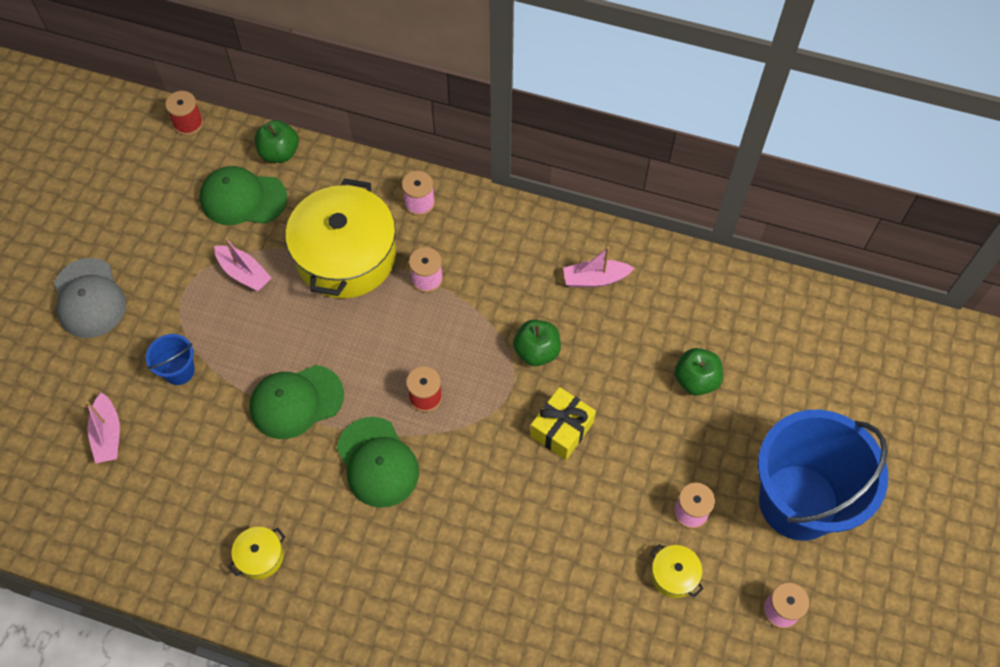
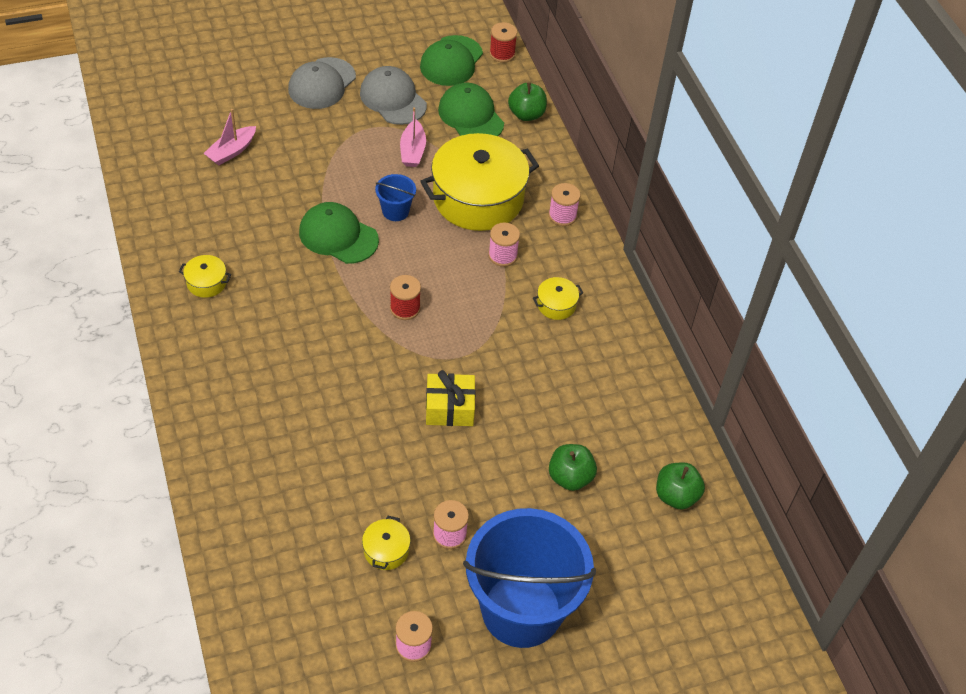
camera: 50 degrees right, 10 degrees down
(164, 249) = (393, 99): none -> grey cap
(179, 371) = (308, 160): blue bucket -> blue bucket (395, 211)
(377, 462) = (329, 309): green cap -> green cap (451, 61)
(513, 273) = (556, 305): none -> yellow pot
(536, 351) = (502, 356): green apple -> green apple (676, 496)
(595, 279) = (600, 361): pink boat -> none

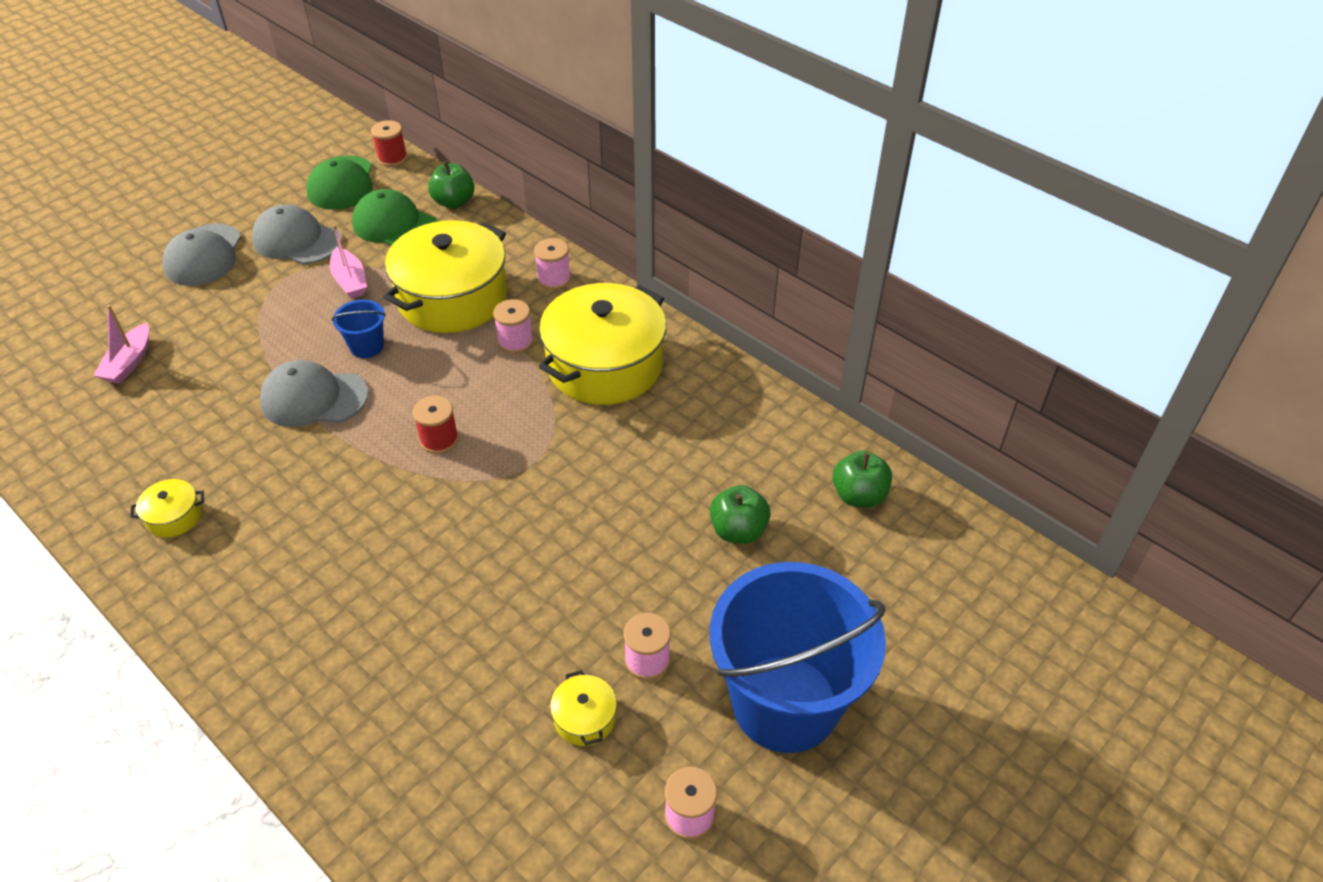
camera: 25 degrees left, 5 degrees down
(338, 236) = (314, 398): green cap -> grey cap
(449, 408) = (558, 521): yellow gift -> none
(556, 305) = (605, 365): yellow pot -> yellow pot, size x2.45

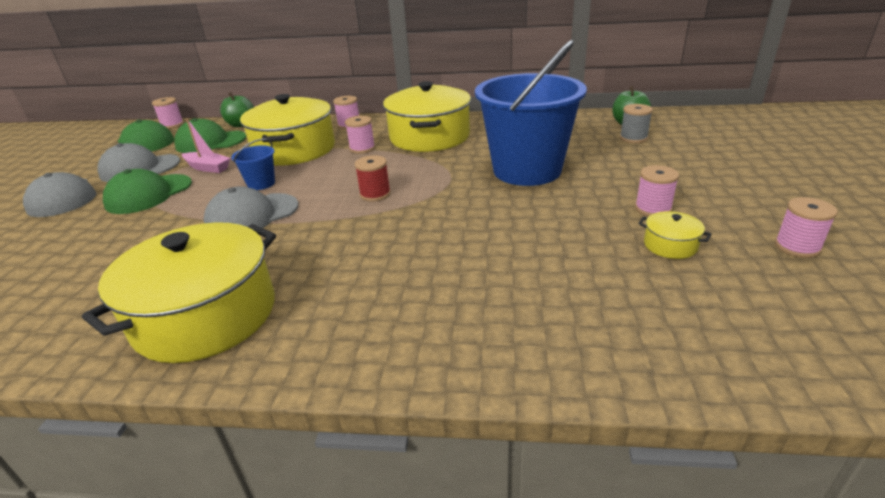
camera: 35 degrees left, 15 degrees down
(129, 362) = (46, 264): pink boat -> none
(174, 517) = (206, 315): yellow pot -> yellow pot, size x2.45
(268, 298) = (149, 194): none -> green cap
(392, 158) = (172, 125): red spool -> pink spool
(738, 530) = (601, 153): green apple -> none
(785, 703) = (742, 188): blue bucket -> blue bucket (527, 170)
(816, 529) = (633, 138): none -> grey spool

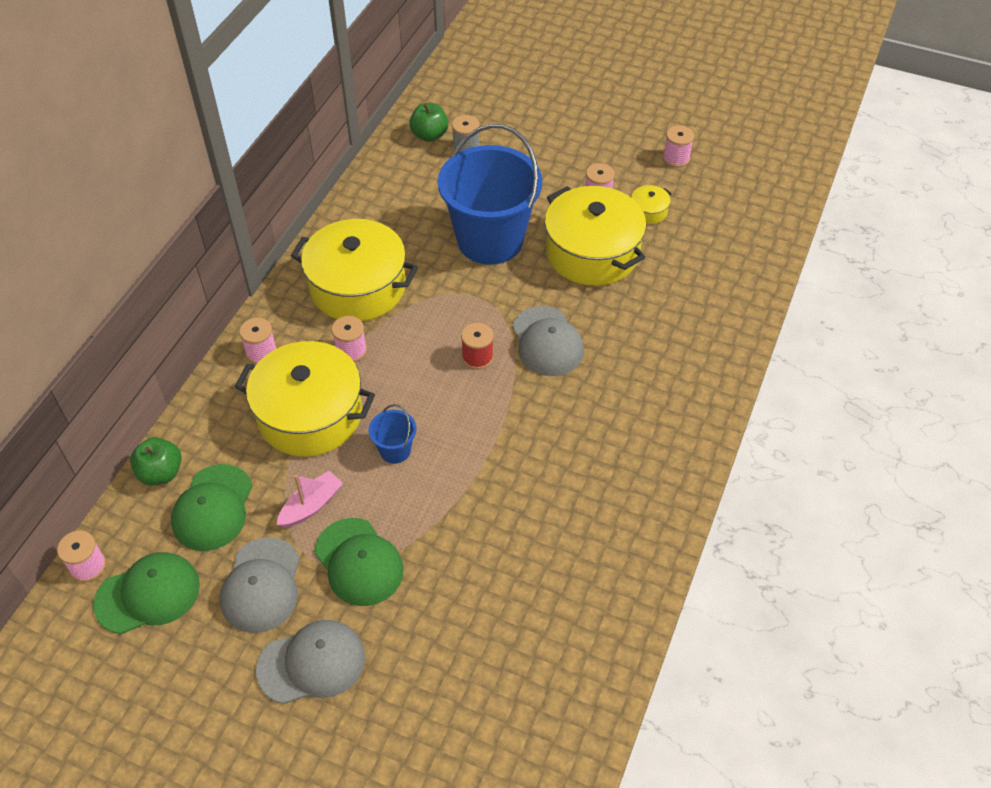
camera: 75 degrees left, 20 degrees up
(206, 315) = (628, 489): yellow pot -> yellow pot (592, 253)
(252, 215) = (470, 459): grey cap -> grey cap (547, 341)

